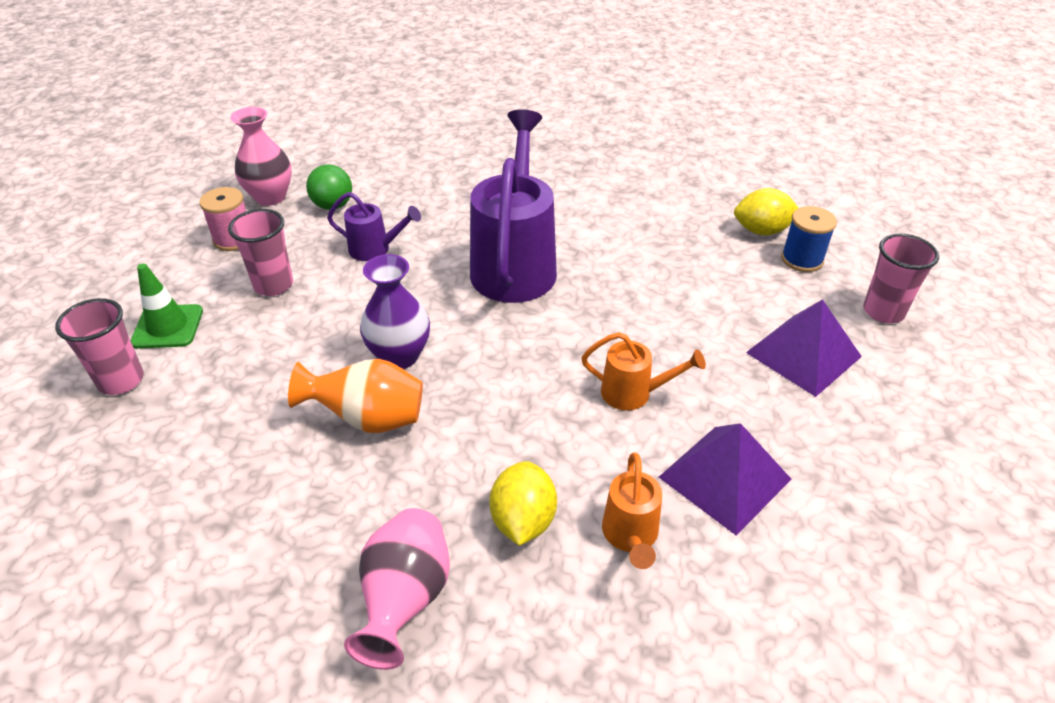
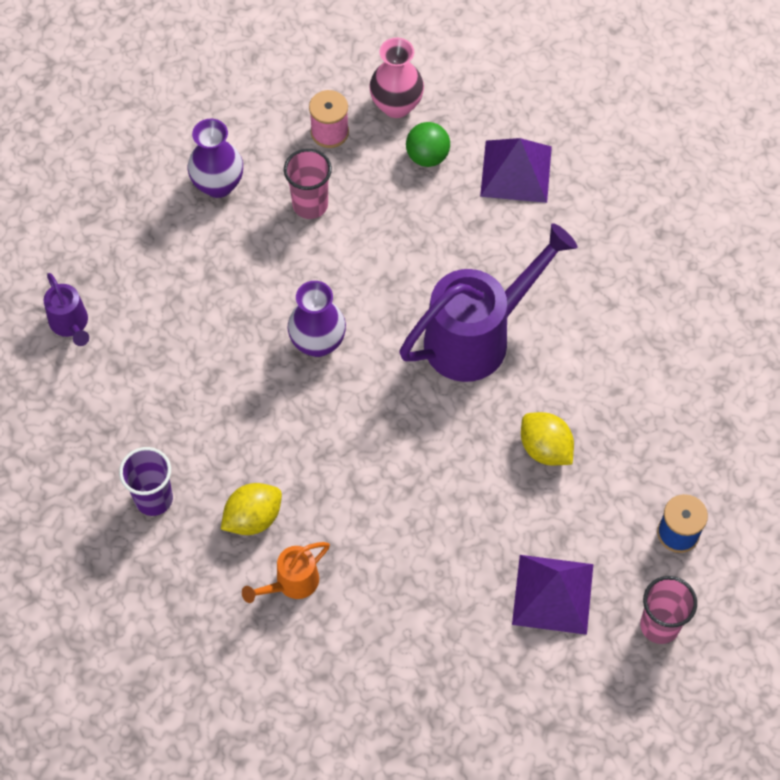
camera: 50 degrees right, 20 degrees up
(121, 380) = (157, 208): pink cup -> none
(168, 327) = (218, 184): green traffic cone -> purple vase
(369, 419) = (251, 372): orange vase -> none
(375, 249) = (405, 231): purple watering can -> purple watering can (70, 324)
(405, 599) = (154, 499): pink vase -> purple cup
(633, 393) = (411, 508): orange watering can -> none
(725, 478) = (383, 608): purple pyramid -> purple pyramid (516, 171)
(762, 231) = (692, 481): yellow lemon -> yellow lemon (545, 448)

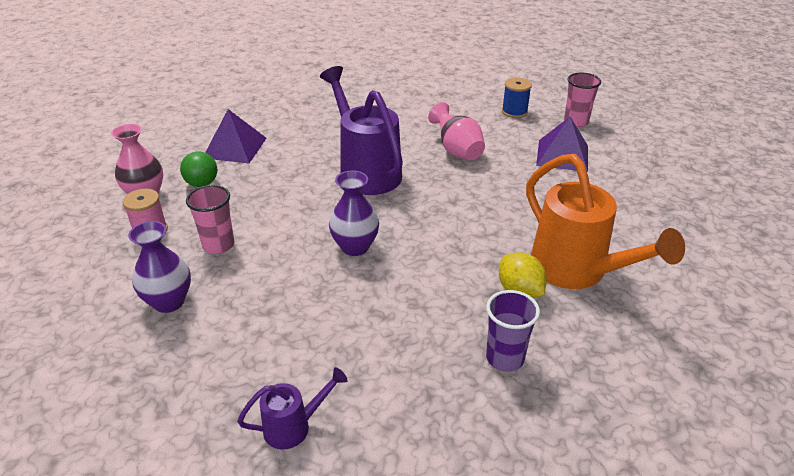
camera: 85 degrees left, 25 degrees down
(291, 583) = (576, 271): orange watering can -> orange watering can, size x2.10
(545, 448) = (457, 151): yellow lemon -> pink vase

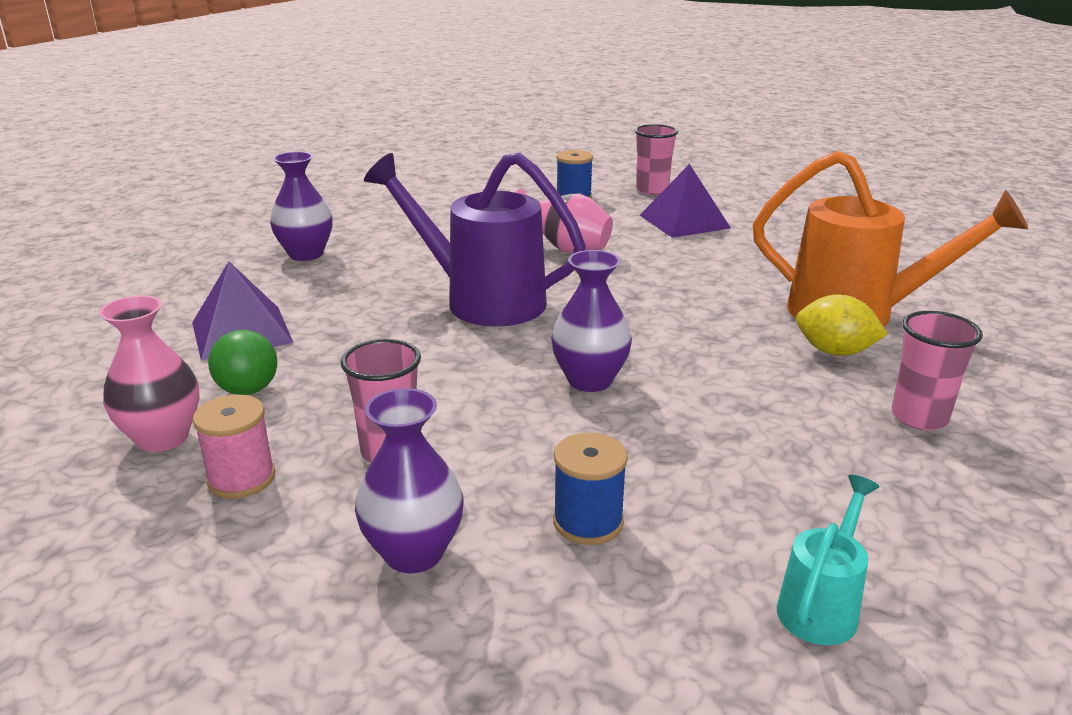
camera: 35 degrees left, 10 degrees down
(252, 325) = (588, 522): none -> blue spool
(294, 426) = (821, 606): purple watering can -> turquoise watering can
(317, 106) = (306, 254): none -> purple vase
(505, 358) = (919, 417): purple cup -> pink cup

